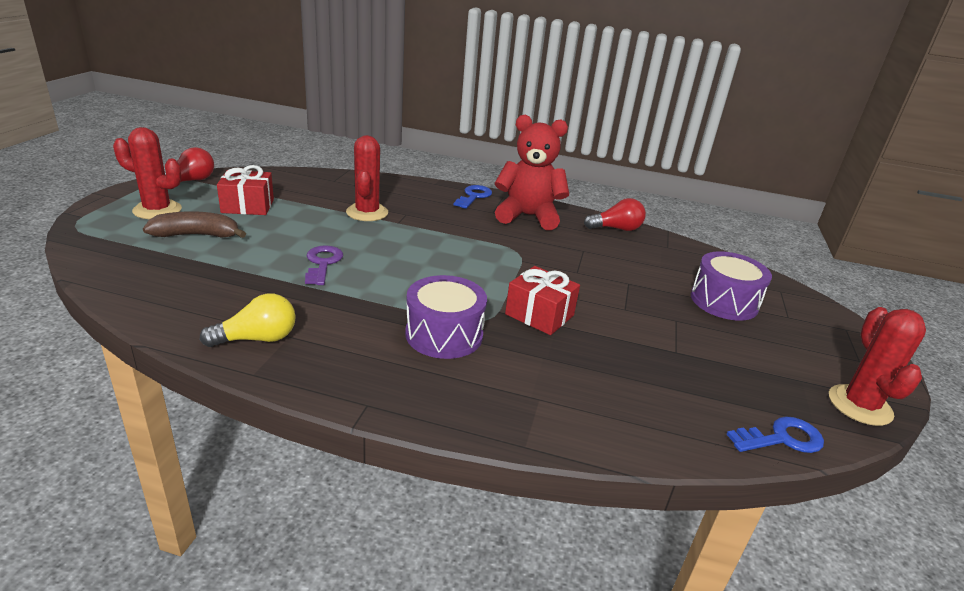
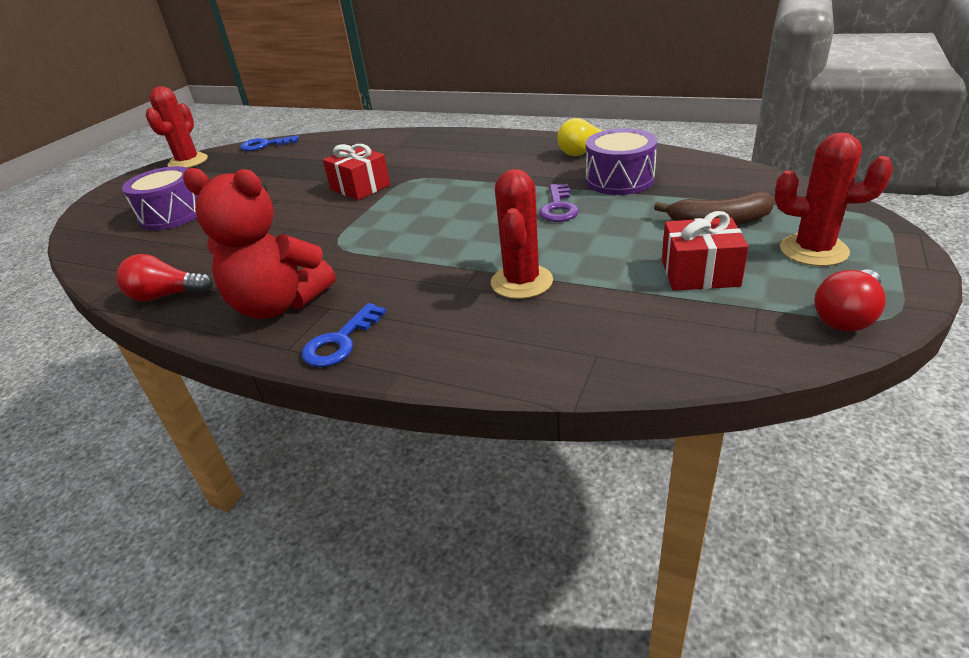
camera: 165 degrees left, 5 degrees up
(444, 334) = (446, 168): purple drum -> purple drum (619, 180)

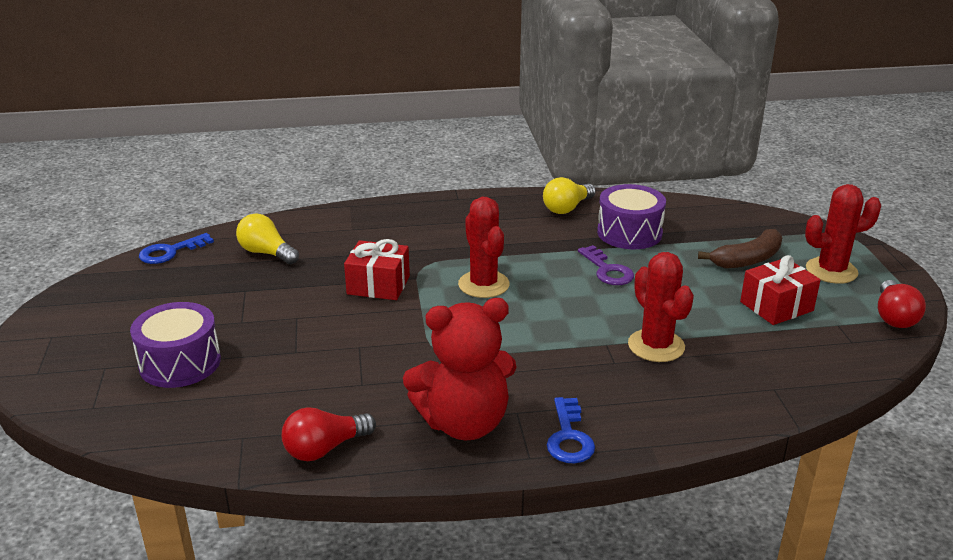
camera: 35 degrees left, 5 degrees down
(188, 162) = (86, 292): red cactus -> red cactus (483, 284)
(318, 154) = (266, 253): none -> yellow light bulb

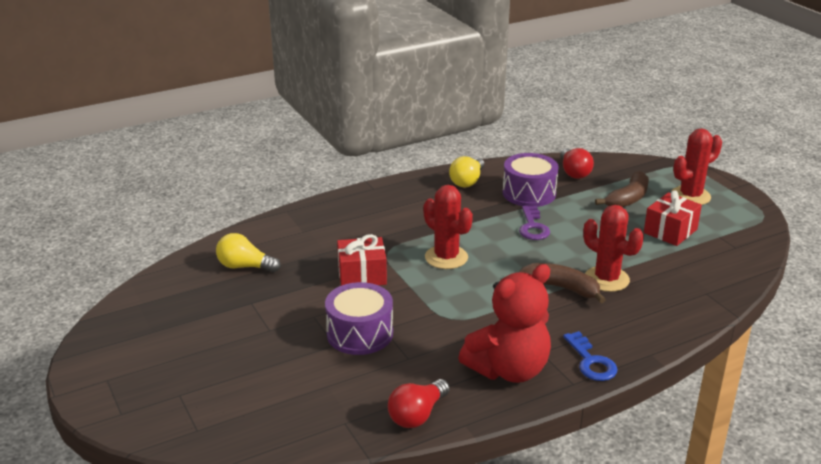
camera: 20 degrees left, 0 degrees up
(170, 252) = (156, 282): blue key -> none
(180, 363) = (244, 376): purple drum -> purple drum (359, 333)
(593, 344) = (561, 288): none -> brown banana
(607, 270) = (532, 227): purple key -> purple key turned 45 degrees clockwise
(894, 317) = (752, 223): red light bulb -> red light bulb (574, 172)

